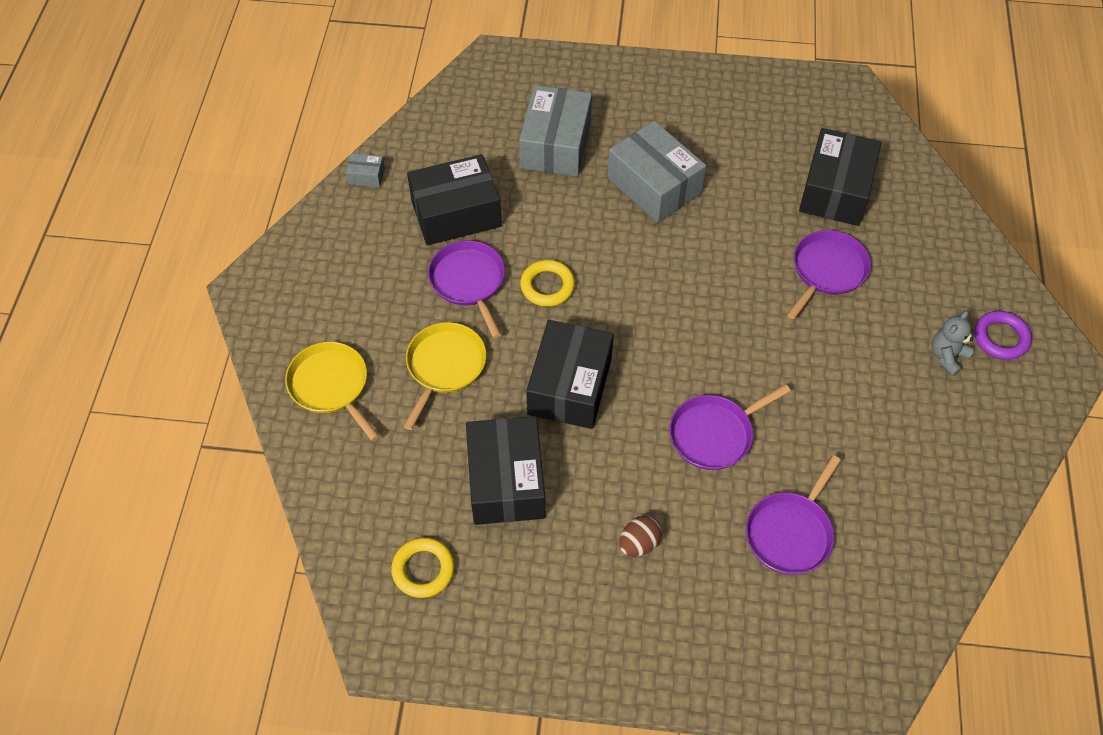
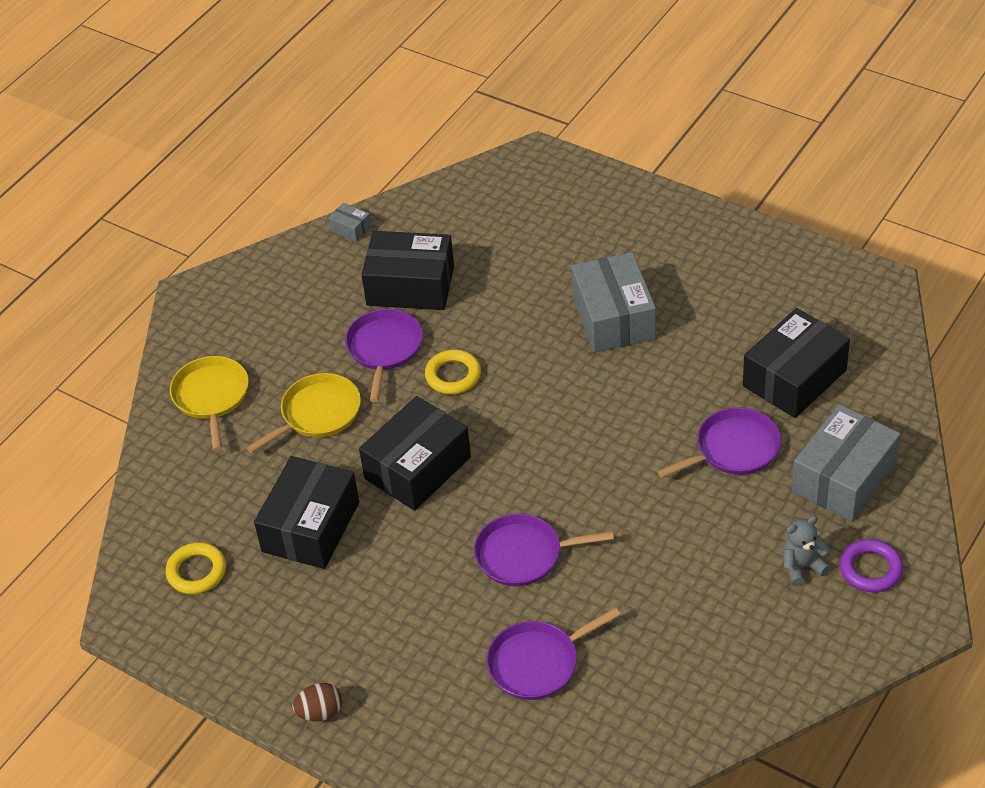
camera: 30 degrees right, 10 degrees down
(555, 145) = (542, 252): grey box -> grey box (843, 478)
(639, 544) = (393, 620): brown egg -> brown egg (320, 712)

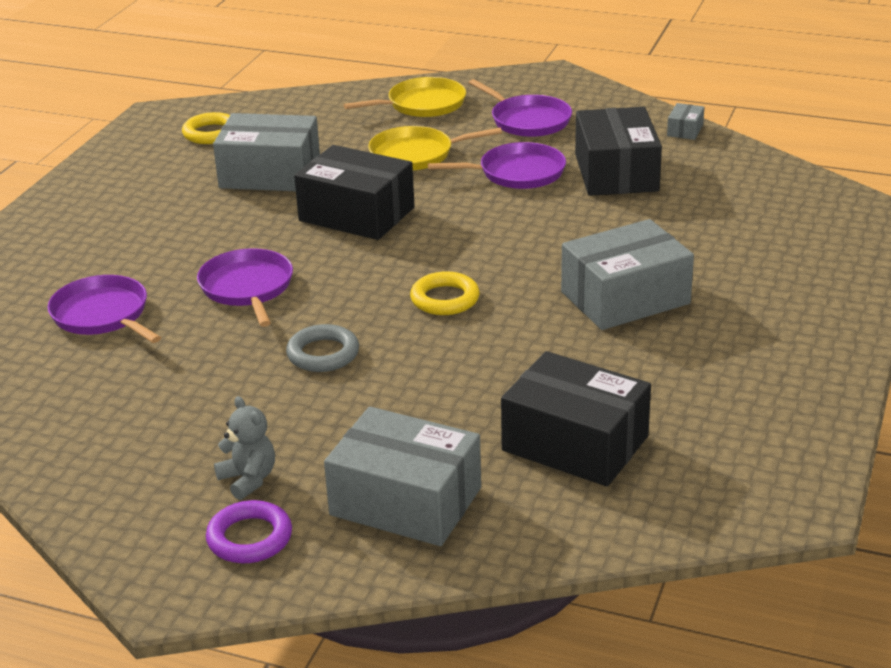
camera: 75 degrees right, 15 degrees down
(311, 527) = (270, 174): black box -> grey box
(317, 414) = (416, 154): yellow pan -> yellow pan turned 135 degrees clockwise
(320, 712) = (50, 212): brown egg -> none
(453, 375) = (493, 214): yellow ring -> yellow ring (445, 299)
(643, 510) = (323, 354): none -> grey ring
(733, 449) = (434, 407): purple pan -> purple pan (527, 120)

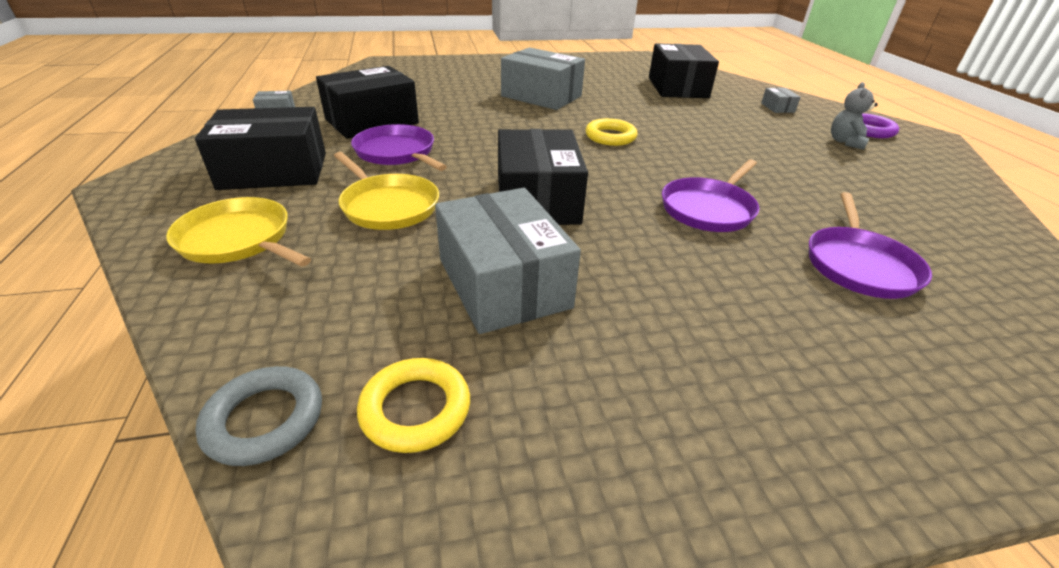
camera: 125 degrees left, 5 degrees up
(323, 354) = (724, 155): grey ring -> grey ring (264, 419)
(405, 501) = (777, 108): grey box -> grey box, size x0.42
(527, 120) = (274, 171): purple pan -> black box

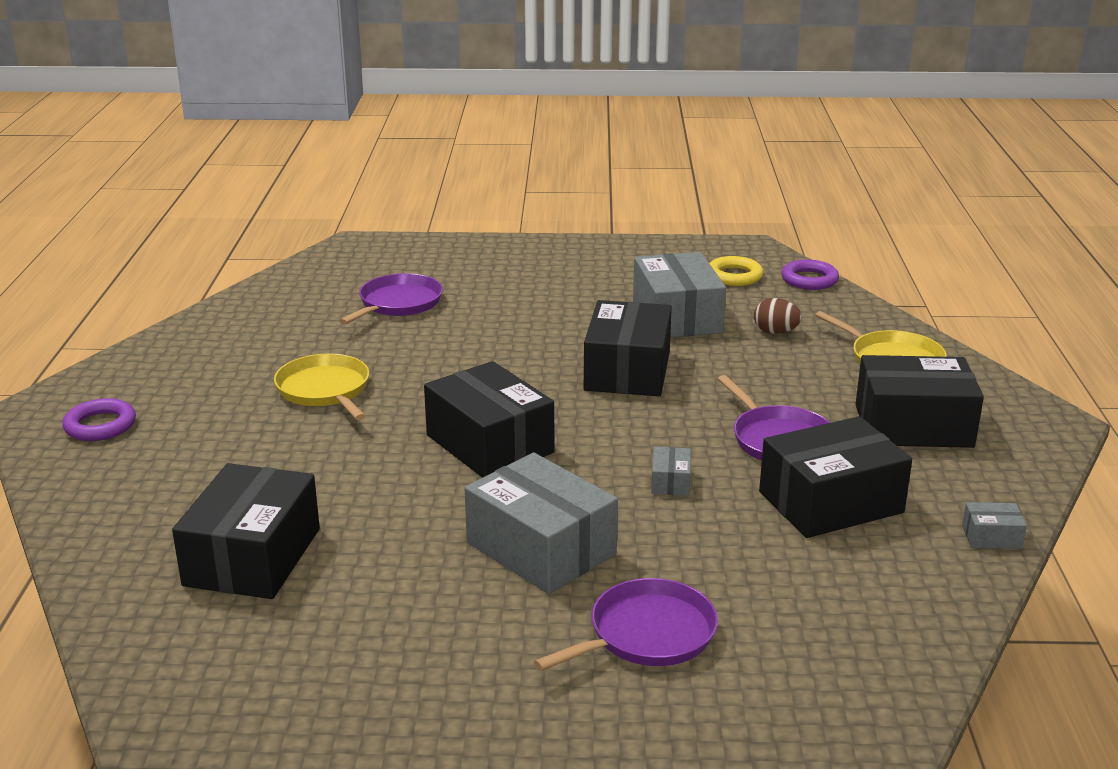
camera: 165 degrees left, 10 degrees down
(264, 419) = (809, 280): grey ring -> purple ring
(370, 269) = (775, 332): none -> brown egg
(388, 206) = (774, 377): yellow pan -> yellow pan (325, 390)
(610, 137) = (489, 444): yellow ring -> black box
(709, 209) = (466, 349): purple pan -> purple pan (646, 634)
(777, 108) = (152, 483): grey box -> grey box (670, 482)
(845, 142) = (178, 409): grey teddy bear -> none

